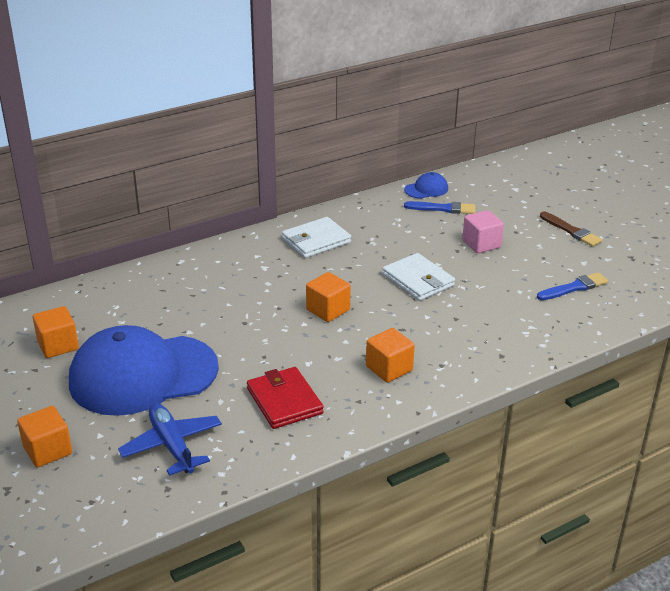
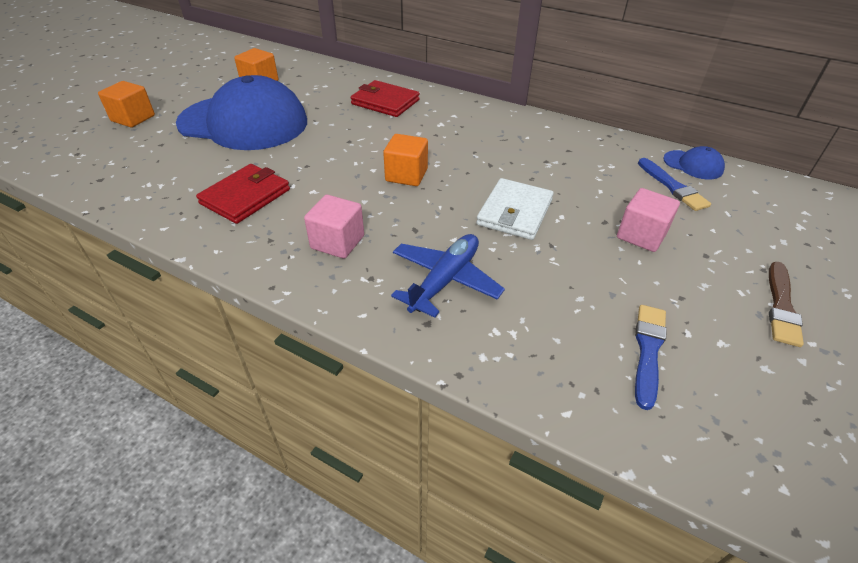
camera: 60 degrees right, 10 degrees up
(143, 375) = (244, 122): blue cap -> blue cap turned 150 degrees clockwise
(172, 445) = (157, 163): blue plane -> blue plane (445, 280)
(193, 282) = (385, 102): none -> red wallet
(316, 240) = (512, 134): white wallet -> none
(389, 368) = (337, 242): orange cube -> pink cube
(574, 287) = (648, 350): blue brush -> blue brush turned 105 degrees counterclockwise

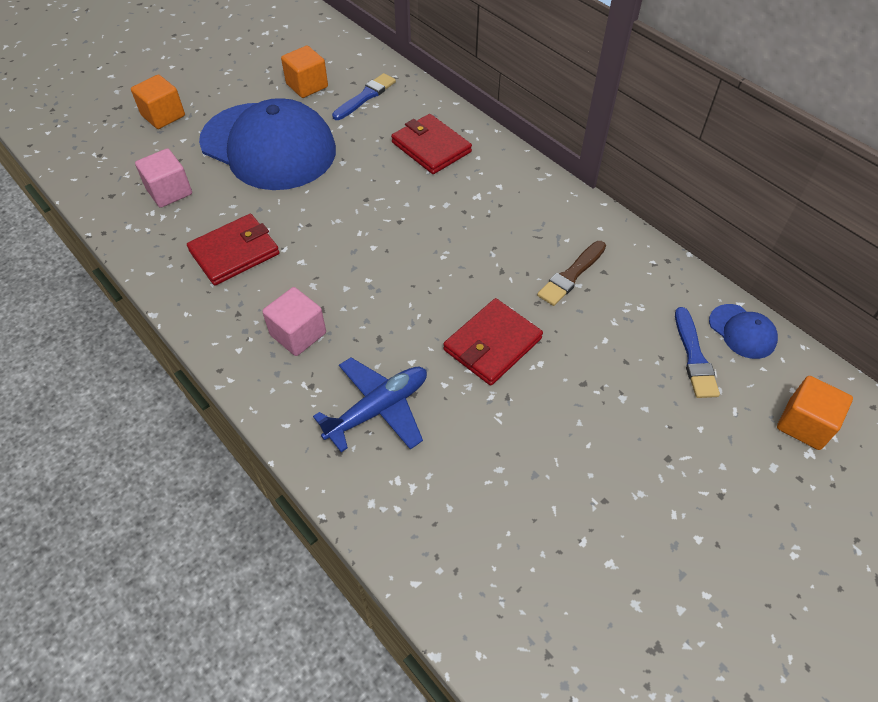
camera: 20 degrees right, 10 degrees up
(406, 175) = (404, 263): orange cube -> orange cube (804, 424)
(514, 212) = (492, 344): white wallet -> red wallet
(641, 235) = (612, 412): pink cube -> pink cube (169, 191)
(648, 350) = (529, 547): blue brush -> blue brush (365, 96)
(781, 306) = (705, 544): brown brush -> brown brush (571, 275)

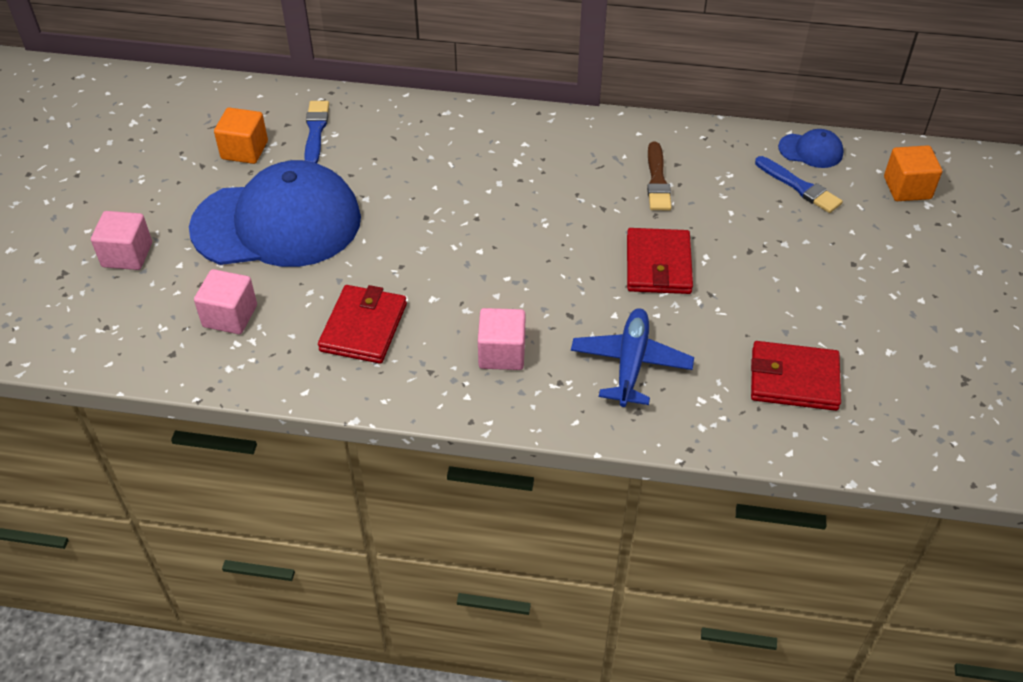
camera: 40 degrees left, 5 degrees down
(163, 116) = (127, 255): orange cube -> pink cube
(431, 147) = (430, 143): red wallet -> red wallet (793, 379)

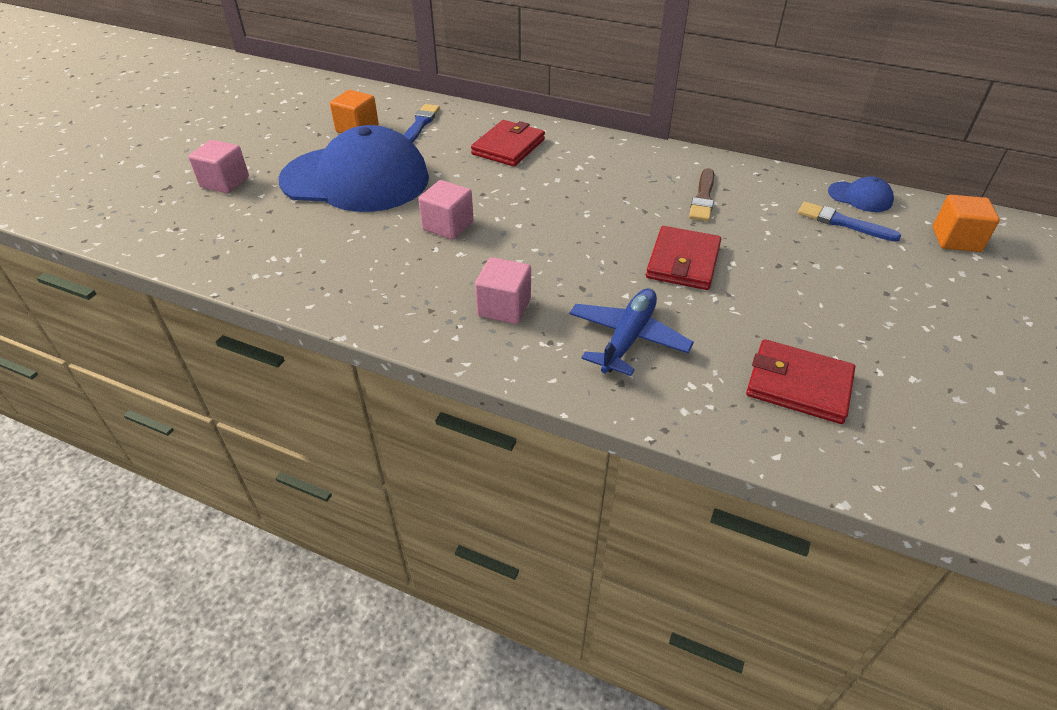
camera: 15 degrees right, 5 degrees down
(230, 316) = (279, 237): pink cube -> pink cube (448, 226)
(364, 327) = (388, 265): red wallet -> red wallet (508, 147)
(799, 187) = (842, 222): blue brush -> blue brush turned 150 degrees clockwise

